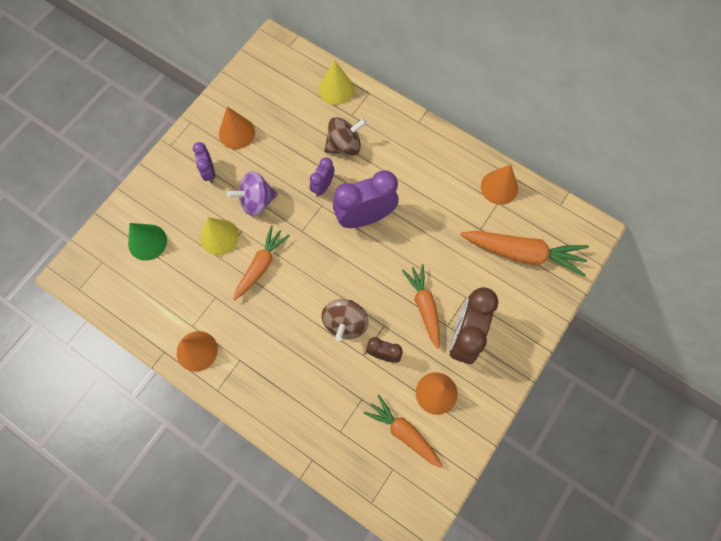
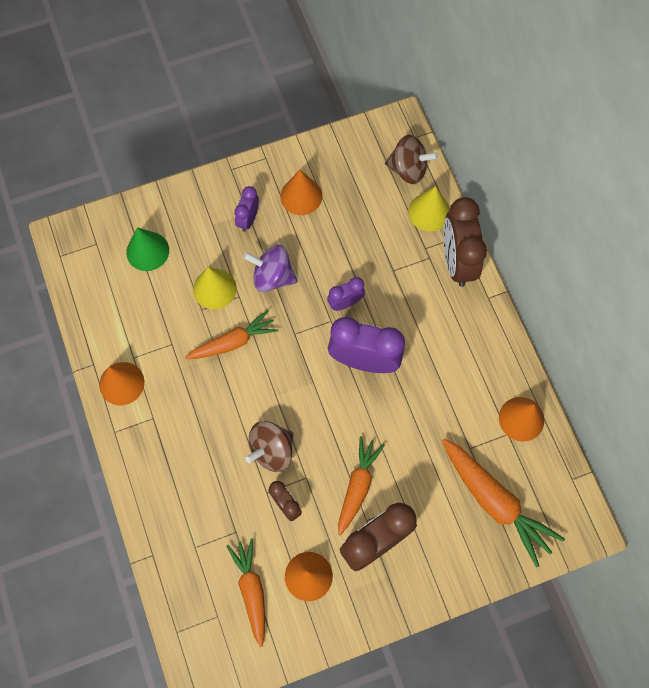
camera: 35 degrees right, 0 degrees up
(344, 145) = (396, 275): brown spinning top -> brown spinning top (408, 169)
(380, 111) = (457, 261): none -> brown clock

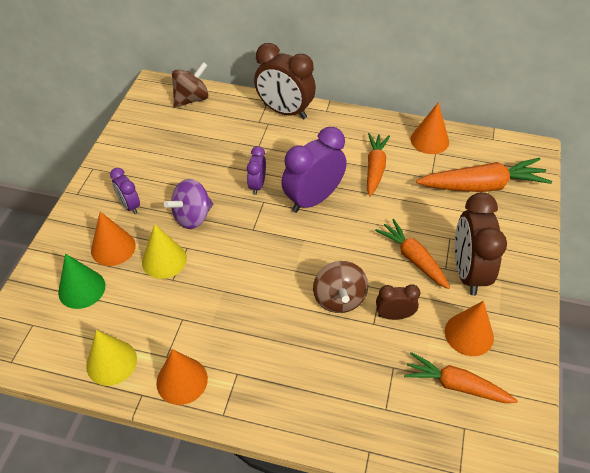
camera: 55 degrees left, 20 degrees down
(233, 342) = (222, 273): orange carrot -> orange carrot (375, 168)
(301, 196) = (146, 164): orange cone -> orange cone (113, 248)
(429, 212) = (234, 105): yellow cone -> yellow cone (111, 362)

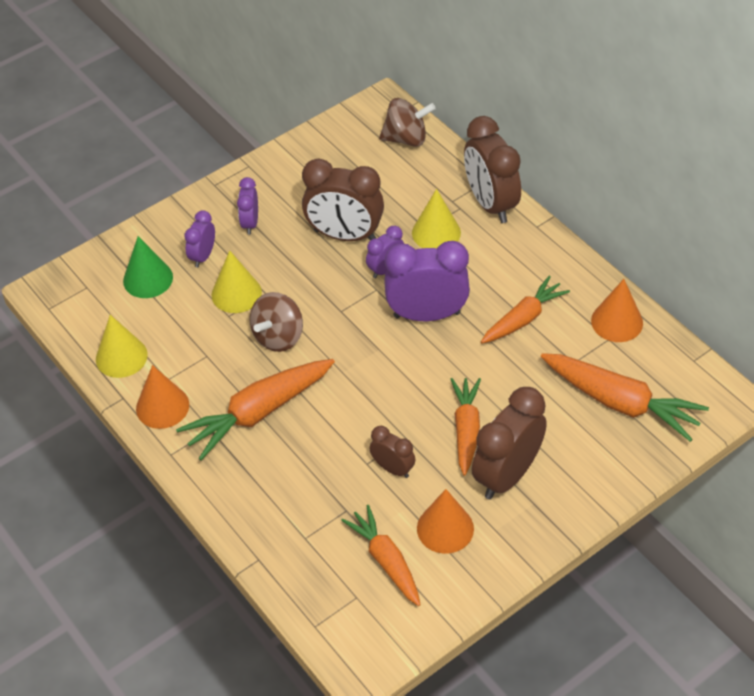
camera: 40 degrees right, 0 degrees up
(113, 248) = (203, 256): orange cone -> purple clock
(192, 217) = (296, 266): purple spinning top -> none
(207, 178) = (345, 235): none -> brown clock
(262, 337) = (258, 413): none -> orange carrot
(268, 145) = (436, 233): none -> yellow cone
(339, 299) = (357, 422): brown spinning top -> brown spinning top (278, 337)

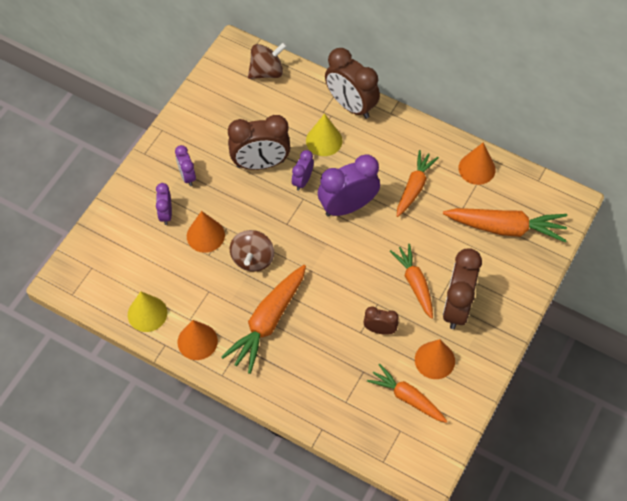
camera: 25 degrees left, 10 degrees up
(148, 279) = (134, 246): green cone -> none
(236, 293) = (205, 235): yellow cone -> orange cone

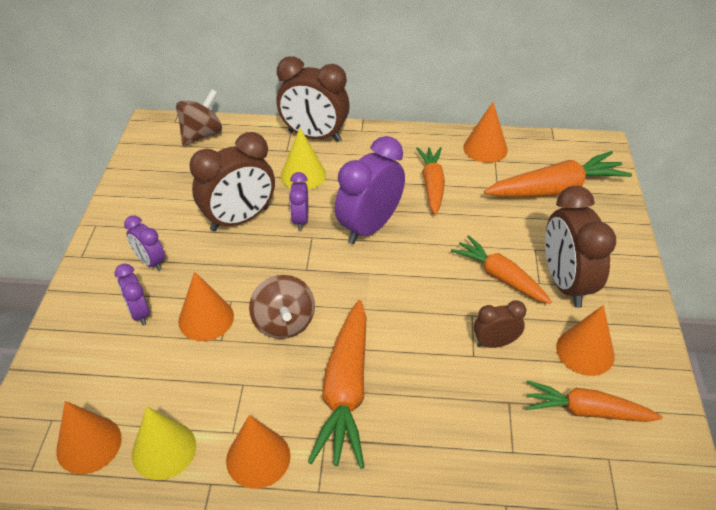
camera: 25 degrees left, 15 degrees down
(107, 292) = (89, 444): none -> orange cone

